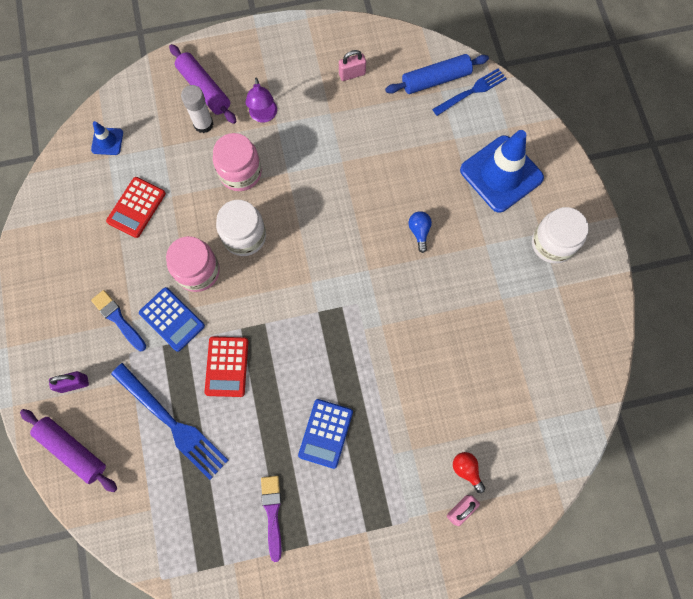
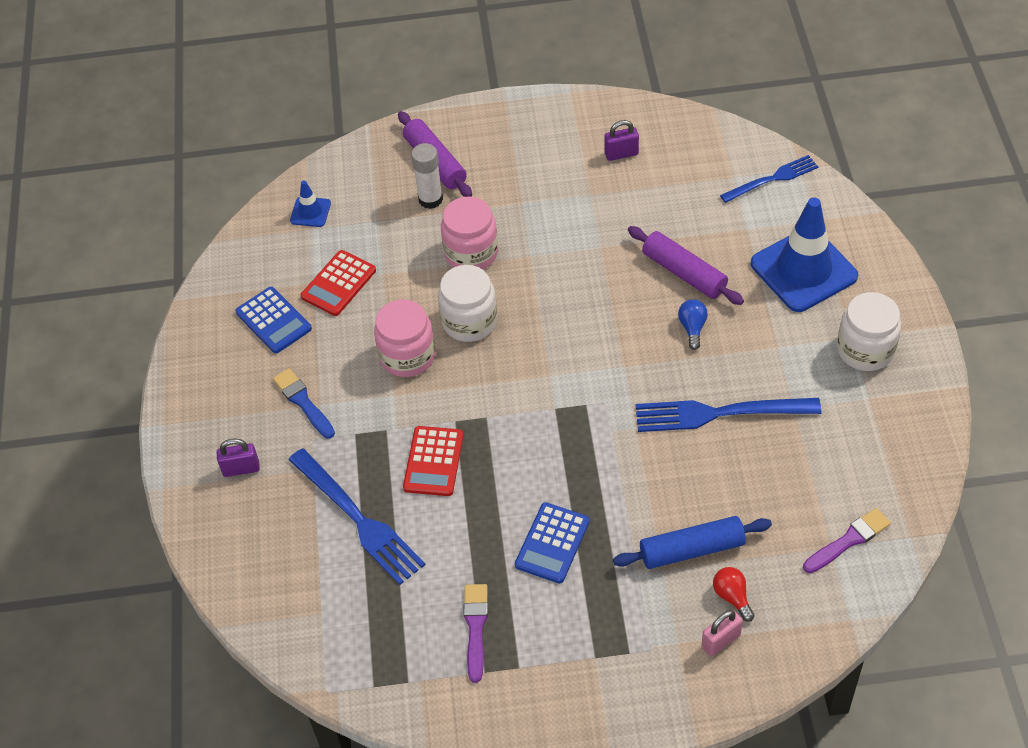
camera: 10 degrees right, 20 degrees down
(72, 450) = (231, 541): purple rolling pin -> purple rolling pin (684, 273)
(172, 319) = (370, 406): blue calculator -> blue calculator (273, 321)
(263, 116) = (506, 194): purple lamp -> none
(352, 74) = (621, 154): pink padlock -> purple padlock
(436, 80) = (727, 164): blue rolling pin -> blue rolling pin (692, 549)
(444, 308) = (718, 414): none -> blue fork
(550, 414) = (849, 540): none -> purple brush

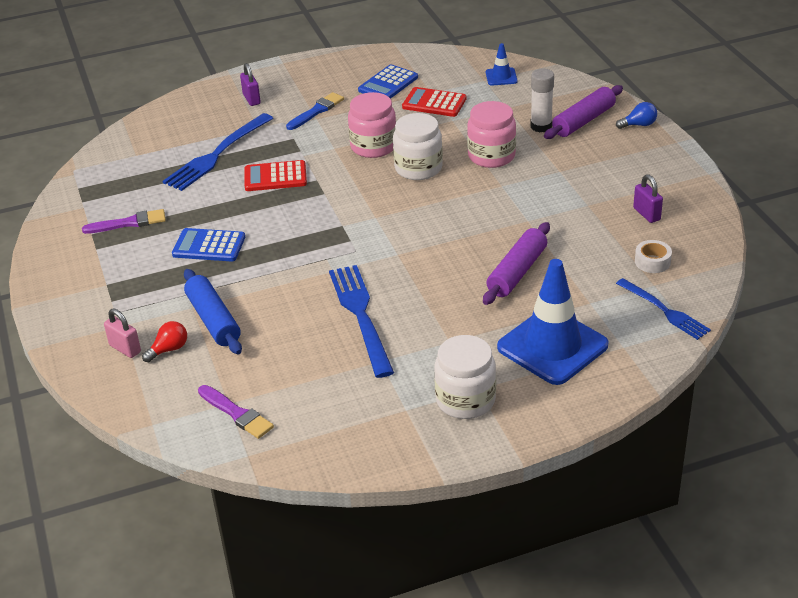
camera: 75 degrees right, 15 degrees down
(692, 328) = (453, 286): blue light bulb -> blue light bulb (639, 125)
(698, 169) = (652, 262): none -> white tape

